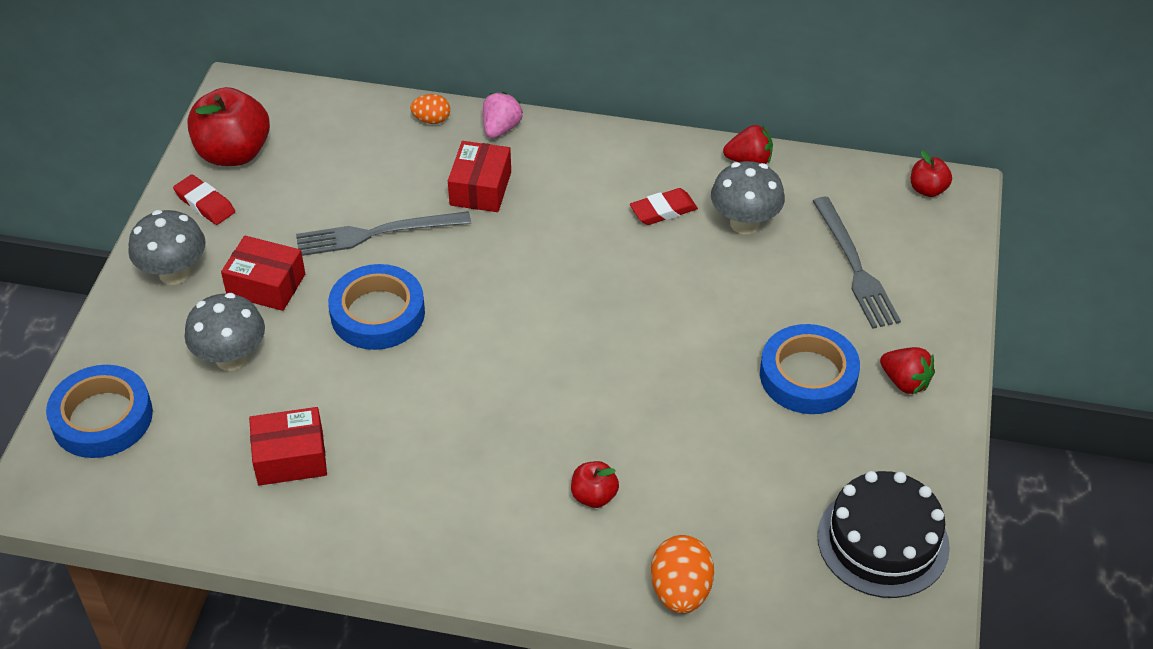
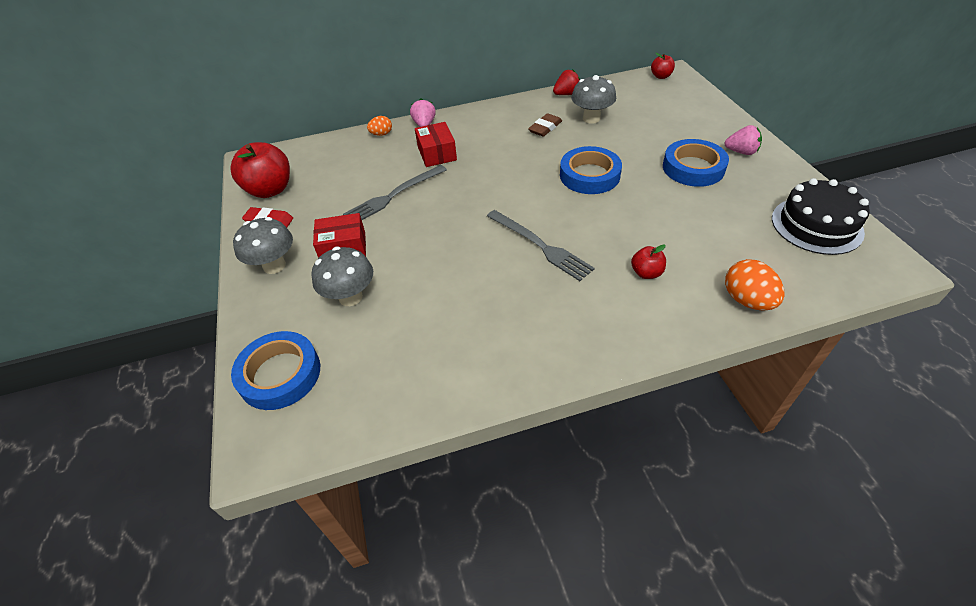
camera: 25 degrees left, 0 degrees up
(290, 458) = (438, 338): red box -> none
(377, 313) = (428, 234): blue tape -> blue tape (589, 175)
(663, 210) = (545, 128): red eraser -> brown eraser
(855, 267) = (663, 116): grey fork -> grey fork (540, 246)
(905, 382) = (741, 152): red strawberry -> pink strawberry

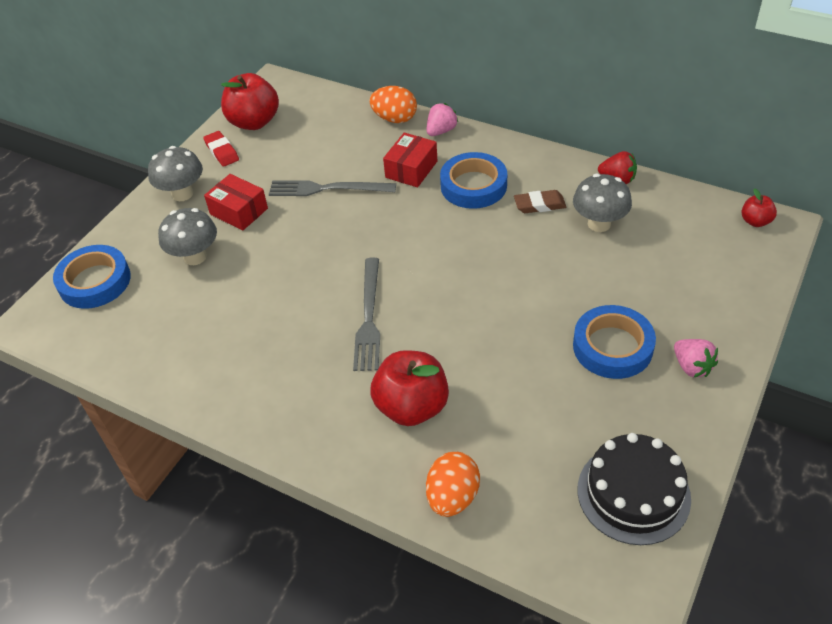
camera: 45 degrees right, 0 degrees up
(381, 134) = (395, 119): orange egg -> orange egg, size x1.66
(589, 175) = (504, 283): blue tape -> blue tape (473, 185)
(646, 273) = (412, 407): red apple -> red apple, size x2.00

